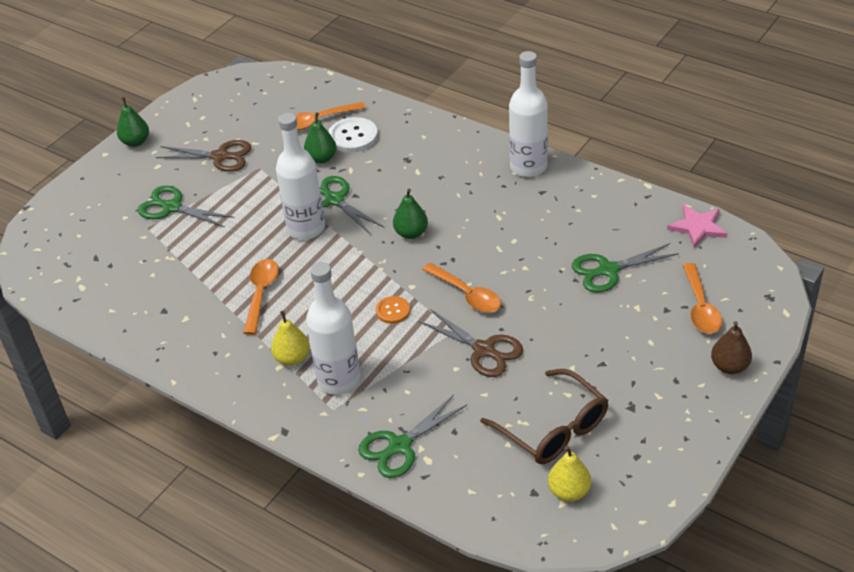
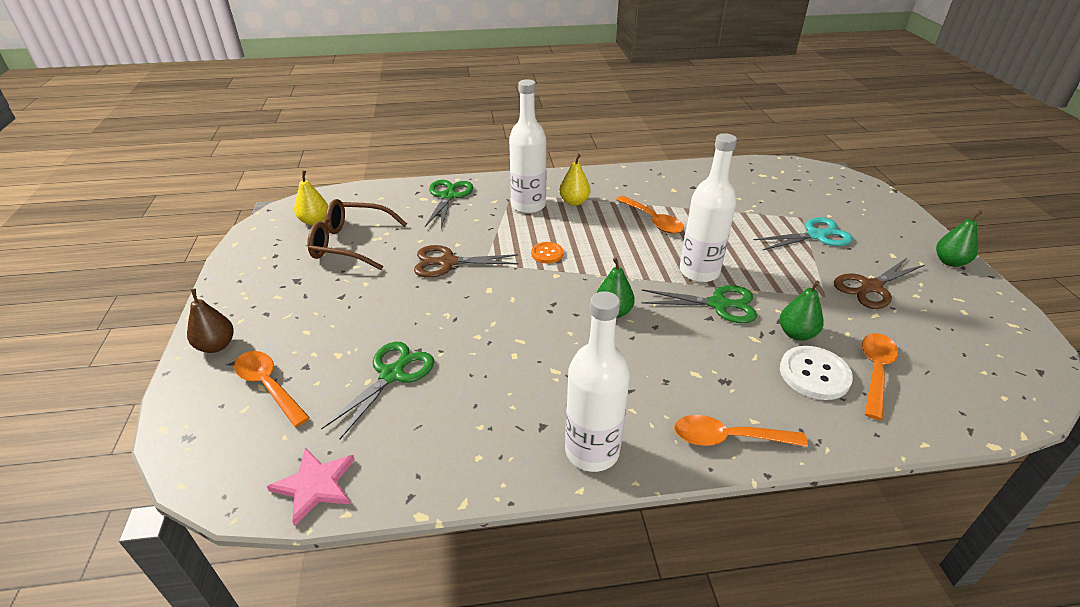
camera: 135 degrees right, 5 degrees down
(171, 207) = (816, 235): green scissors -> turquoise scissors
(467, 295) = (504, 290): orange spoon -> orange spoon (728, 438)

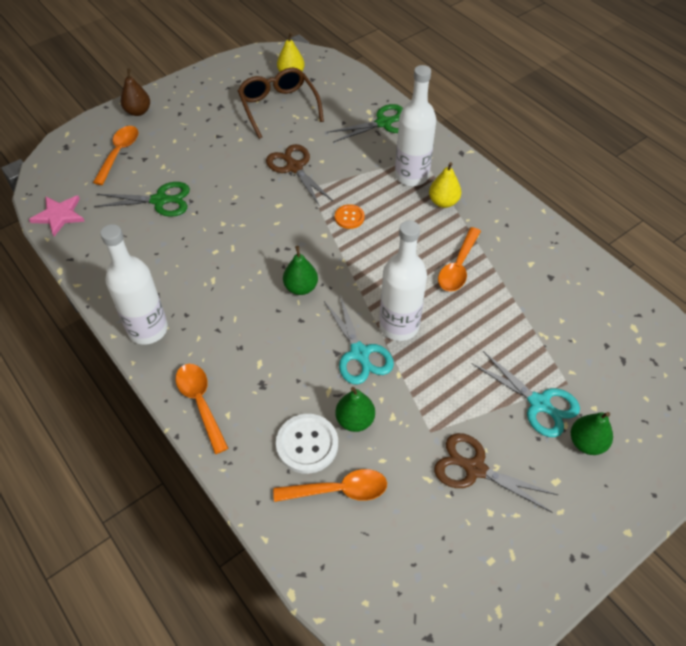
camera: 60 degrees right, 15 degrees up
(719, 304) = (360, 354): green scissors -> turquoise scissors
(950, 262) = (585, 541): green pear -> green pear (586, 443)

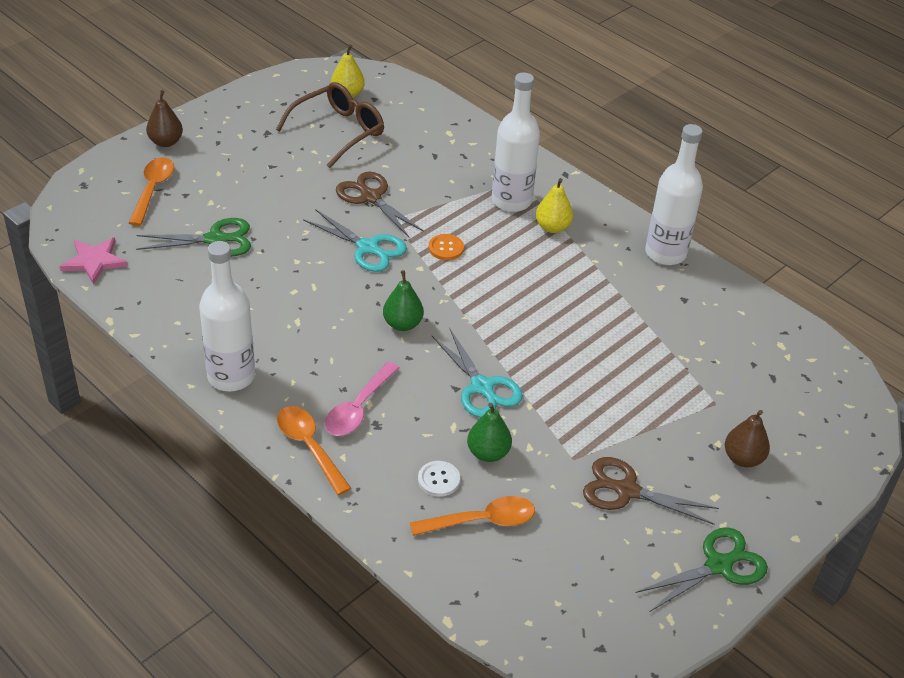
camera: 10 degrees left, 10 degrees down
(249, 367) = (358, 408): none -> pink spoon
(278, 107) = (339, 131): brown glasses -> brown glasses turned 75 degrees clockwise
(307, 444) = (438, 480): white button -> white button, size x0.60
(384, 123) = (469, 145): green scissors -> green scissors (719, 565)
(399, 326) = (522, 357): white bottle -> white bottle (665, 253)
(458, 267) = (579, 294): orange spoon -> none
(539, 404) = (688, 425): turquoise scissors -> turquoise scissors (368, 248)
(586, 443) = (743, 458): green pear -> brown pear

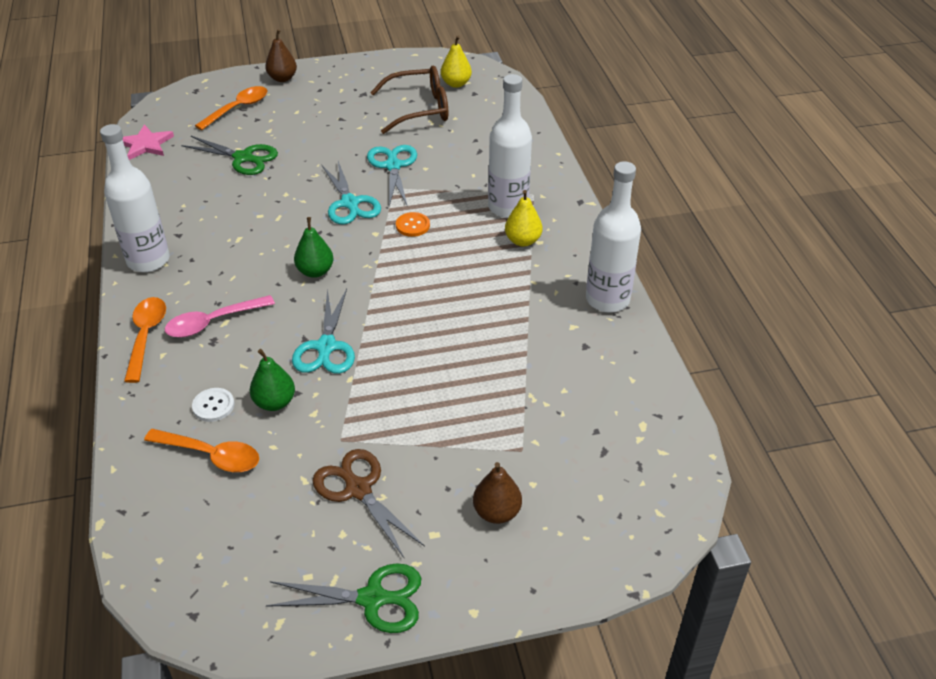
camera: 35 degrees right, 0 degrees up
(370, 197) = (393, 166): brown scissors -> turquoise scissors

